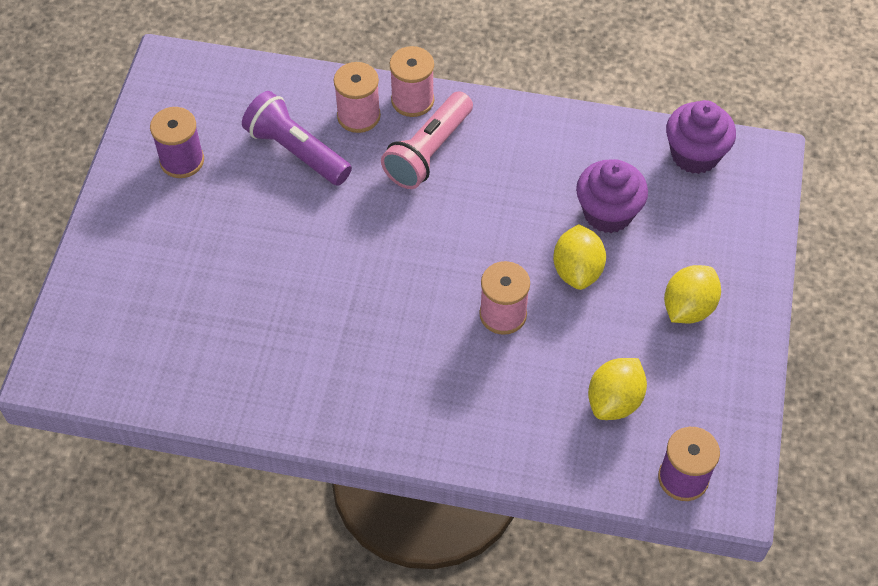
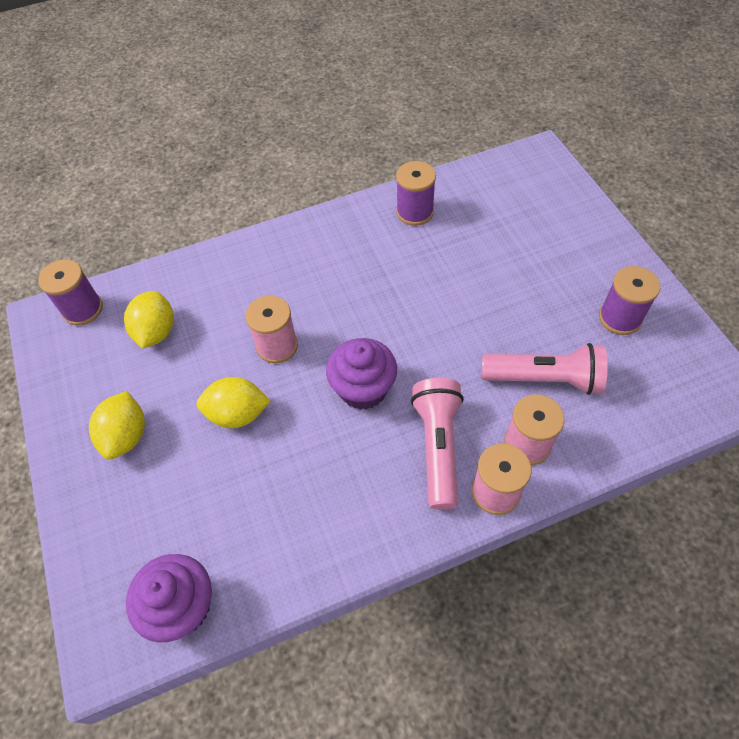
camera: 150 degrees right, 0 degrees up
(252, 382) = (415, 212): none -> purple spool
(296, 151) = (545, 378): purple flashlight -> pink flashlight
(577, 270) = (237, 414): yellow lemon -> yellow lemon turned 60 degrees counterclockwise
(608, 213) = (239, 484): purple cupcake -> purple cupcake (363, 389)

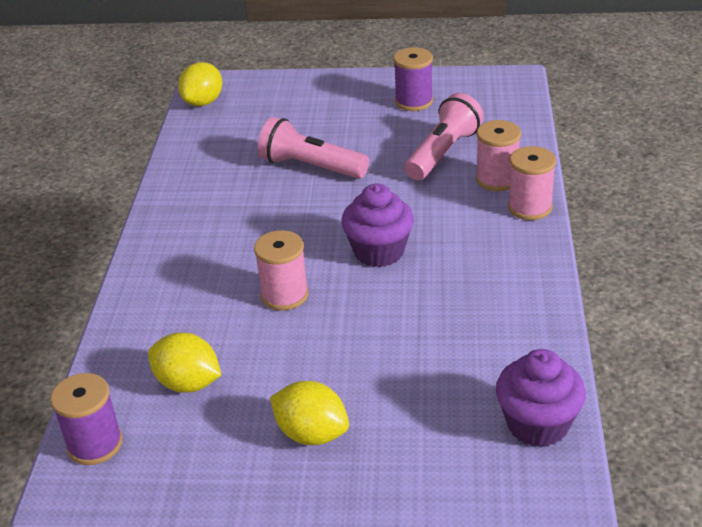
camera: 65 degrees left, 20 degrees down
(237, 414) = (346, 341): yellow lemon -> yellow lemon (203, 102)
(415, 212) = (201, 168): purple spool -> none
(437, 446) = (468, 225): pink flashlight -> pink flashlight (311, 167)

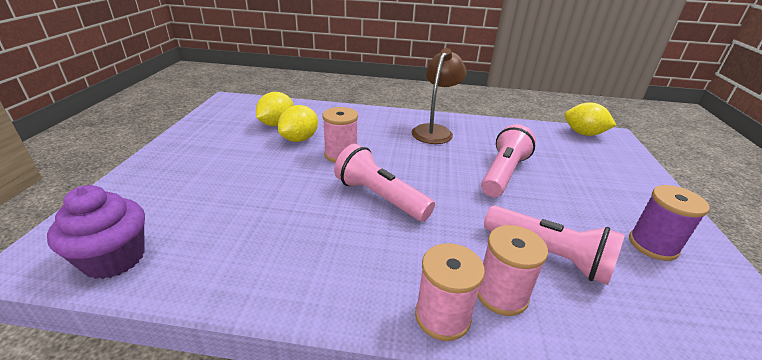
camera: 90 degrees right, 5 degrees down
(95, 444) = (250, 104): purple spool -> none
(202, 216) = (435, 131): none -> brown lamp
(311, 434) = (204, 157): yellow lemon -> yellow lemon (299, 139)
(379, 252) = (380, 197): purple cupcake -> pink flashlight

